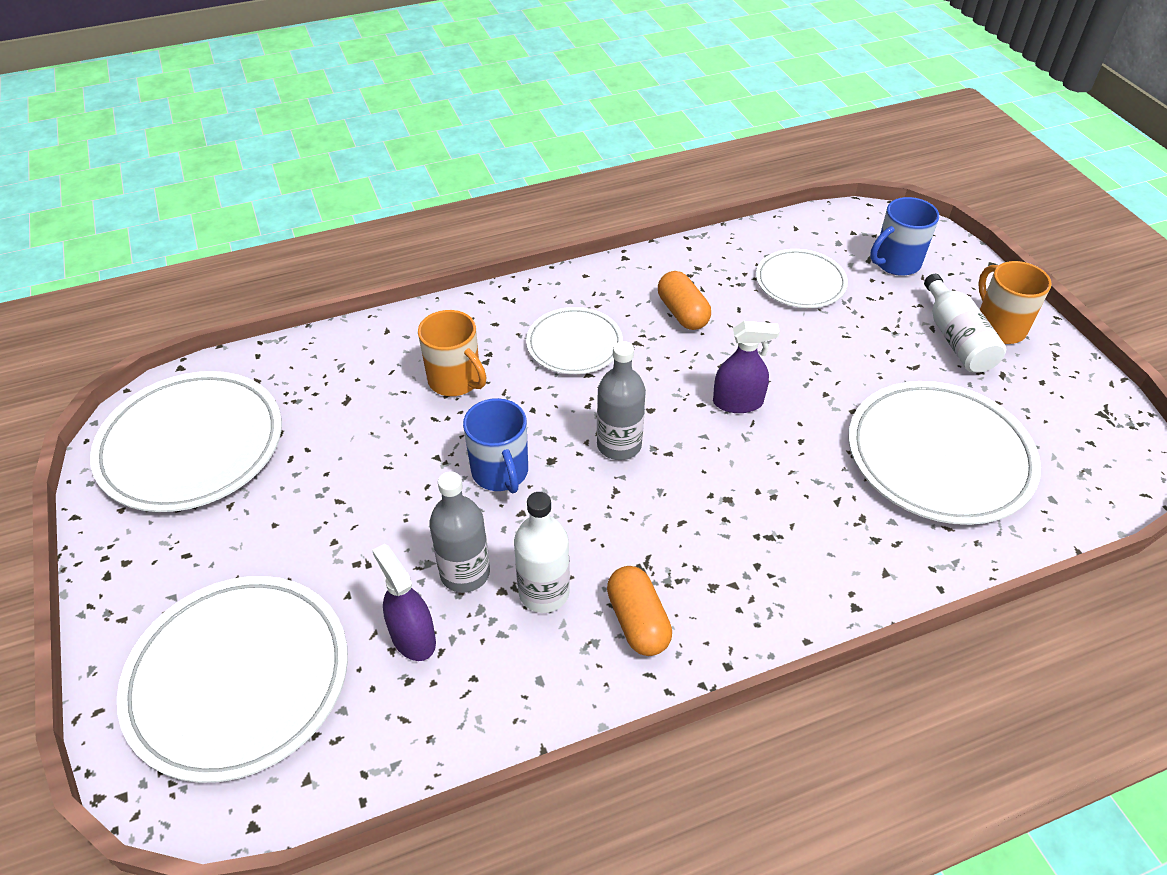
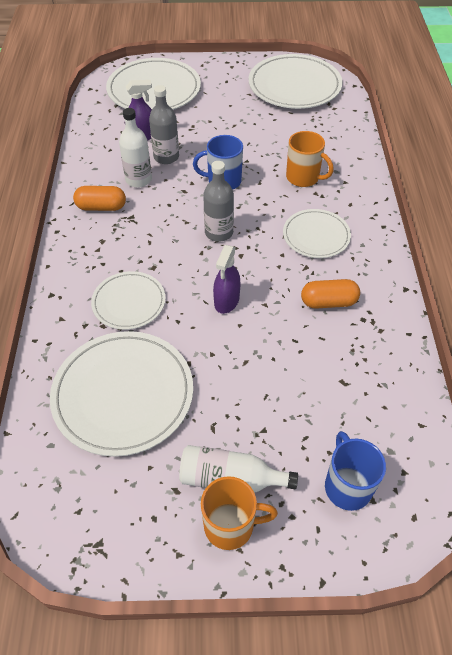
camera: 110 degrees right, 5 degrees up
(455, 380) = (303, 178): orange mug -> orange mug turned 120 degrees counterclockwise
(800, 282) = (342, 394): white plate -> white plate (129, 302)

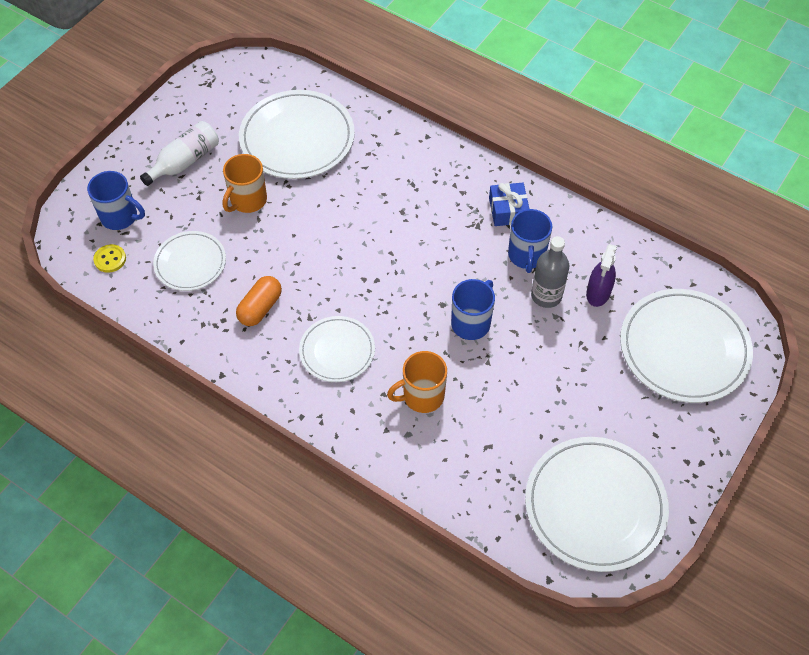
camera: 125 degrees right, 5 degrees up
(101, 207) = (508, 210): orange capsule -> blue gift
(129, 302) = (377, 178): white plate -> white plate (190, 263)
(138, 180) = (526, 256): white bottle -> blue mug
(219, 232) = (404, 279): grey bottle -> none
(226, 301) = (324, 240): purple spray bottle -> none
(230, 525) = (158, 146): orange mug -> orange mug (247, 200)
(397, 453) = (110, 259): none -> yellow button

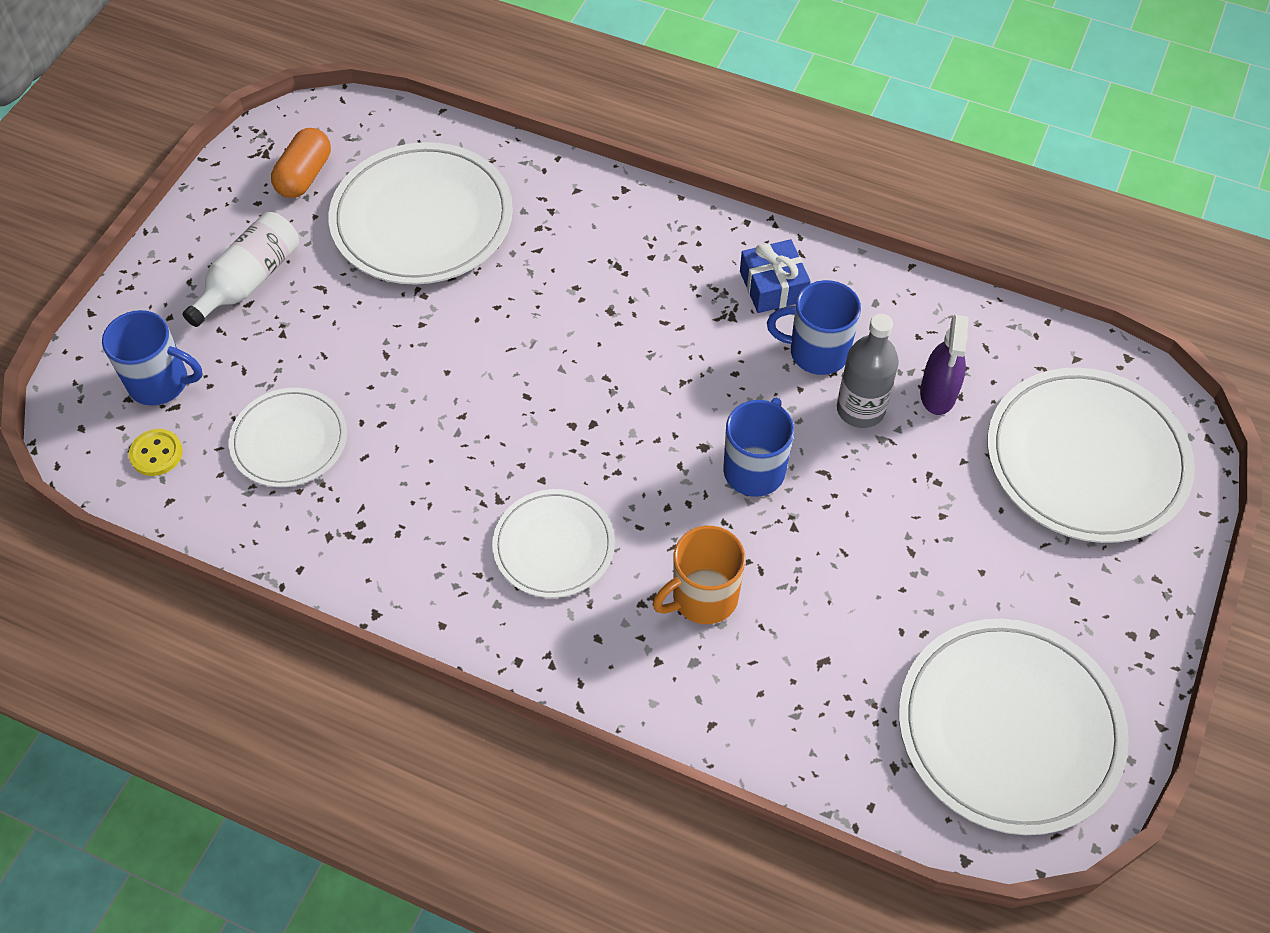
camera: 10 degrees left, 0 degrees up
(247, 200) = (362, 327): orange mug -> none
(260, 308) = (416, 496): orange capsule -> orange capsule (304, 175)
(526, 256) = (816, 352): blue mug -> blue mug turned 105 degrees clockwise

